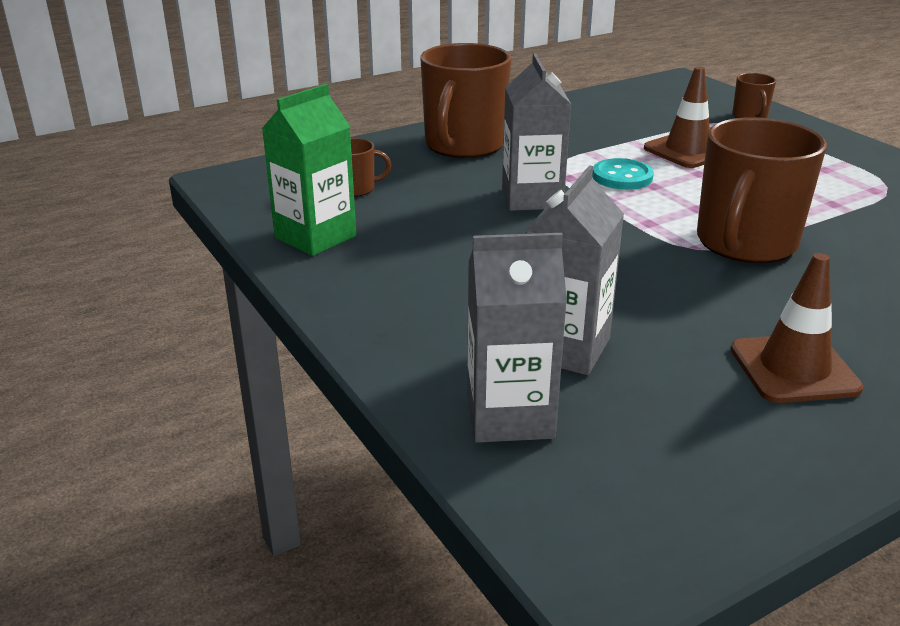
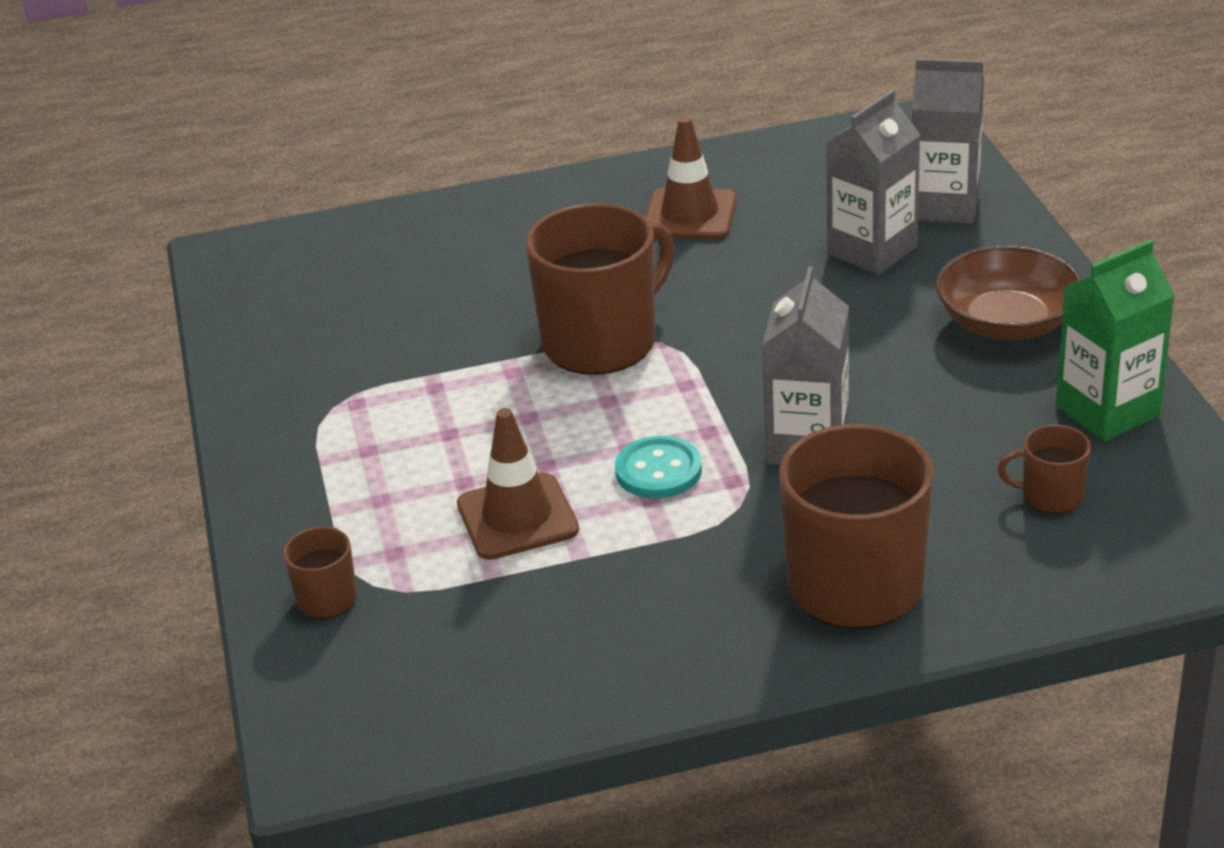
camera: 160 degrees left, 5 degrees up
(406, 292) = (1006, 322): none -> brown bowl

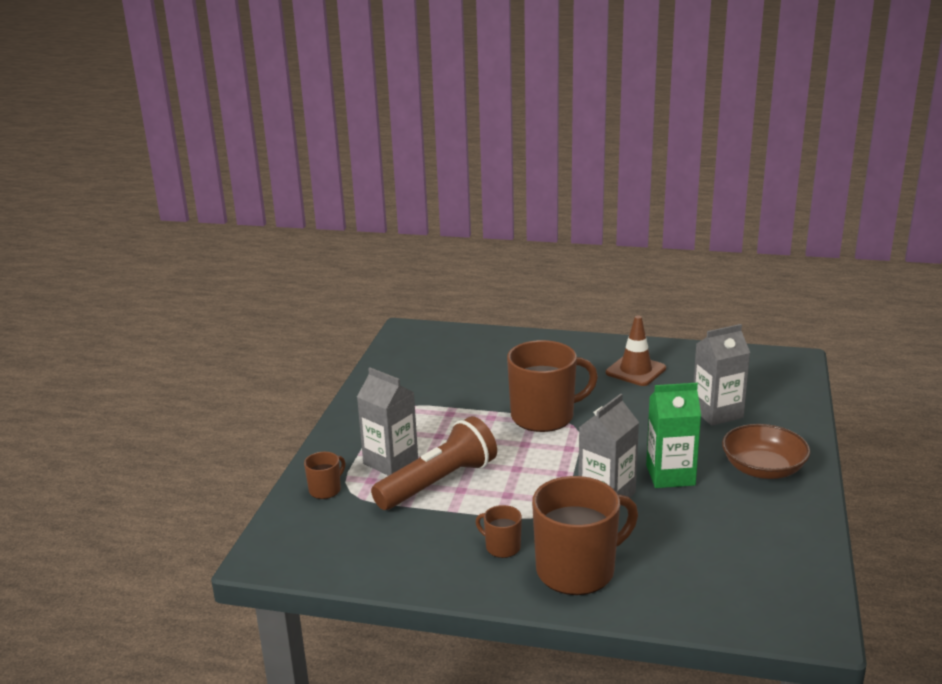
camera: 25 degrees right, 10 degrees down
(517, 517) = (438, 483): brown traffic cone -> brown flashlight
(658, 471) = (522, 483): turquoise button -> none
(944, 205) = (775, 402): grey carton -> grey carton (390, 461)
(1050, 496) = (717, 562): brown mug -> brown mug (502, 547)
(1107, 411) = (785, 530): green carton -> green carton (670, 475)

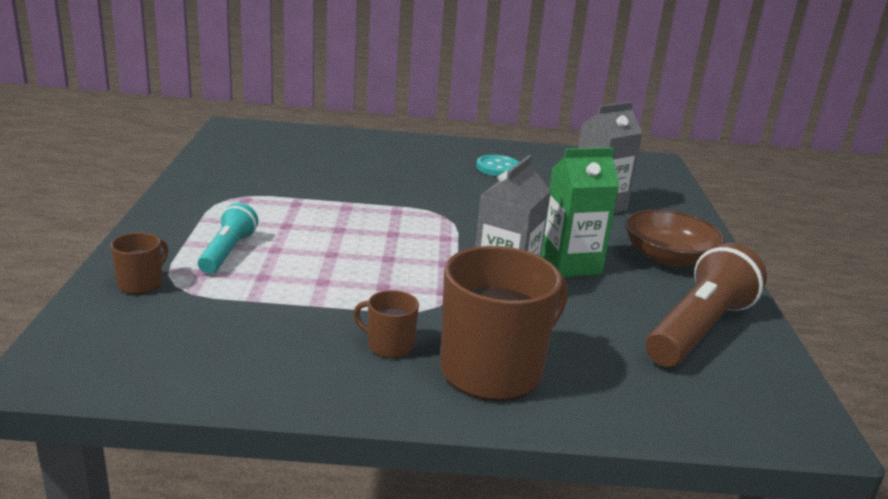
camera: 15 degrees left, 0 degrees up
(390, 461) = (227, 252): grey carton -> turquoise flashlight
(438, 483) = (292, 274): brown flashlight -> brown flashlight (698, 329)
(544, 416) = (409, 207): brown mug -> none
(635, 371) = (498, 168): brown traffic cone -> turquoise button

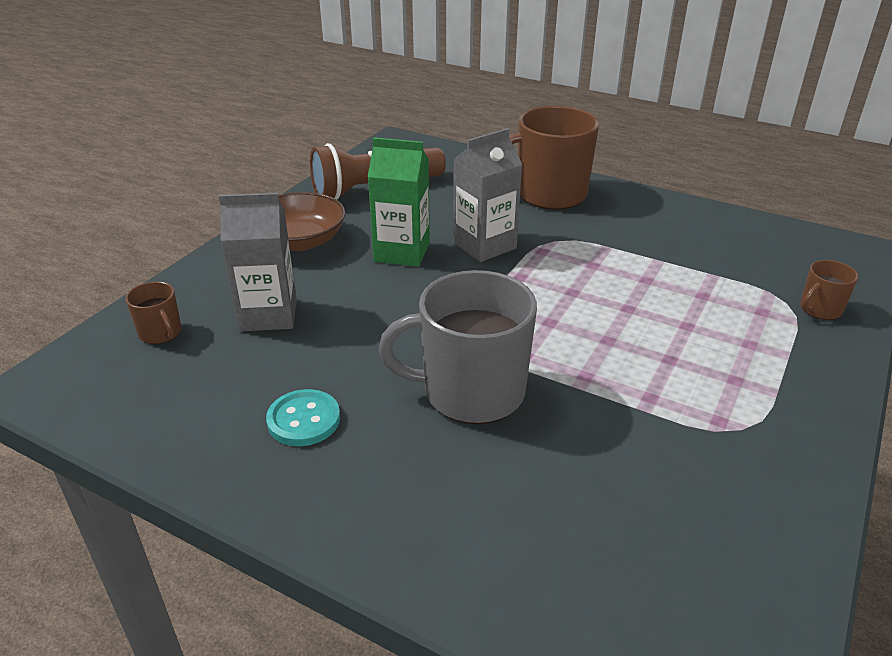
camera: 150 degrees left, 10 degrees up
(227, 252) = (739, 331): turquoise flashlight -> none
(389, 346) = (612, 220): brown mug -> brown mug (161, 333)
(416, 190) = (471, 392): none -> grey mug

